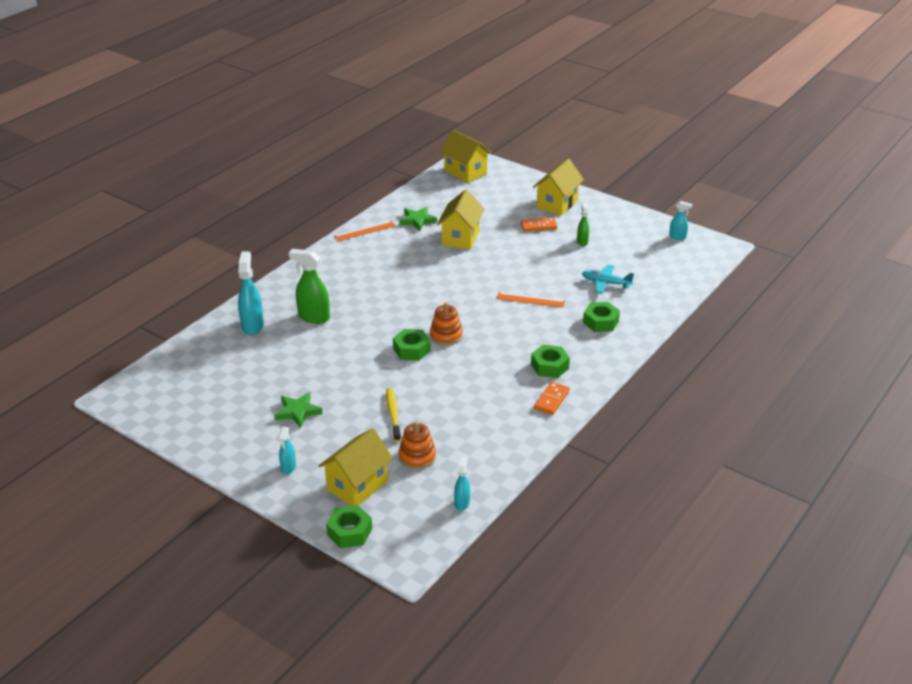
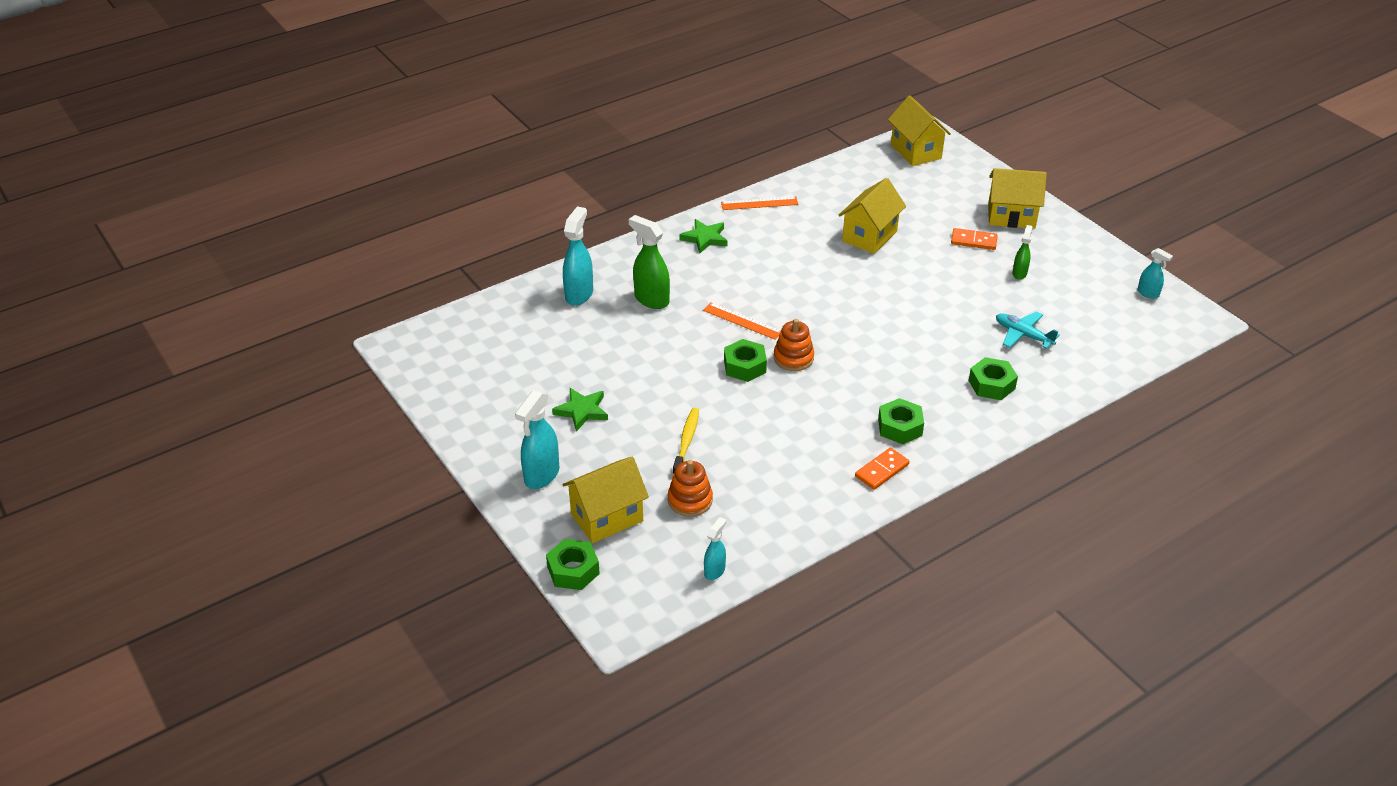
camera: 20 degrees right, 5 degrees up
(288, 468) = (541, 475): turquoise spray bottle -> turquoise spray bottle, size x1.77
(417, 220) = (827, 203): green star -> green star (705, 238)
(530, 299) = (917, 335): orange ruler -> orange ruler (742, 321)
(557, 204) = (1011, 216): yellow house -> yellow house turned 45 degrees clockwise

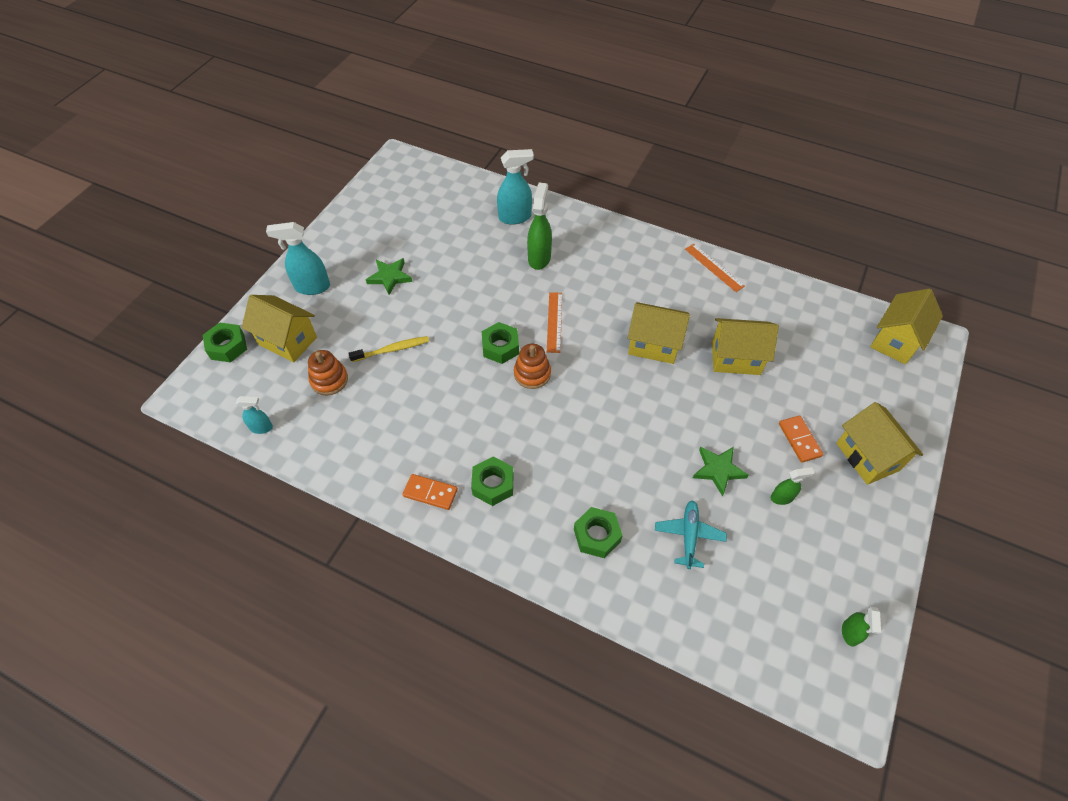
camera: 60 degrees right, 15 degrees up
(705, 238) = (639, 255): green star -> green star (718, 470)
(819, 274) = (653, 345): none -> yellow house
(1148, 293) = (850, 633): turquoise spray bottle -> green spray bottle

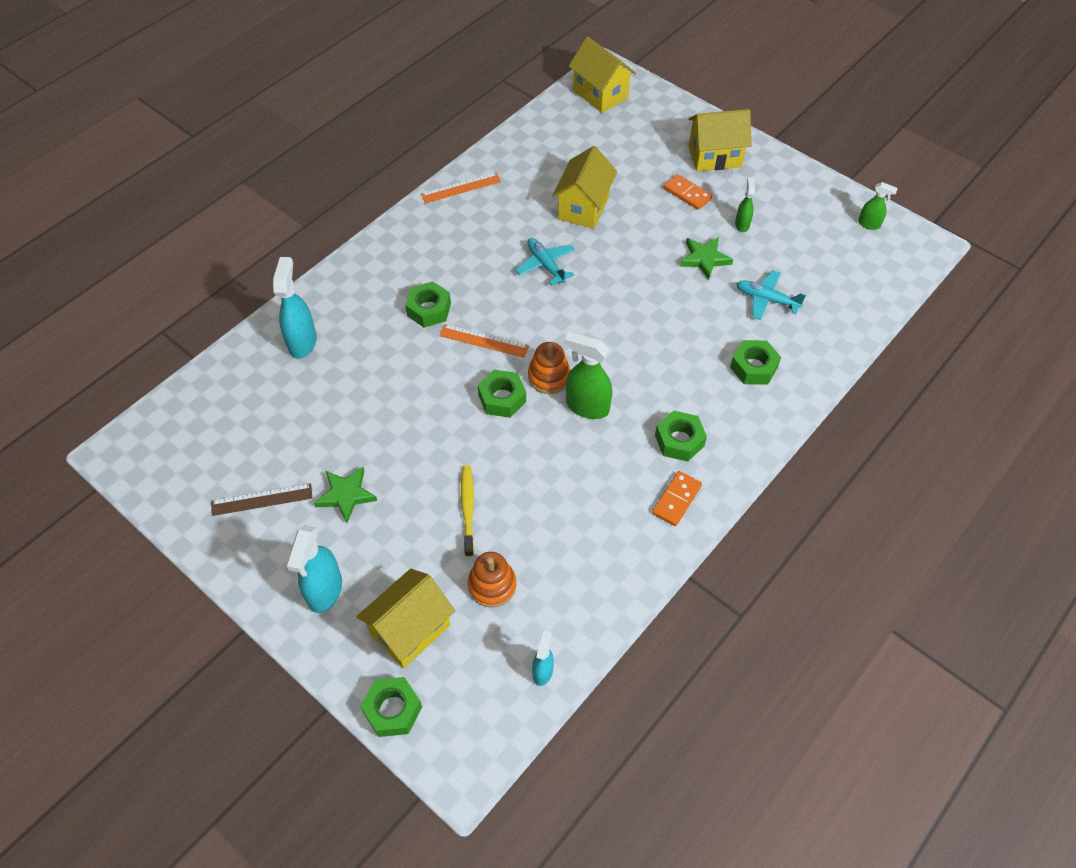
camera: 75 degrees left, 0 degrees up
(377, 235) = (262, 499): none -> brown ruler
(539, 258) = (381, 333): green spray bottle -> green spray bottle (587, 406)
(573, 280) = (429, 309): none -> green nut
(653, 345) = (545, 265): yellow house -> turquoise plane
(799, 440) = (687, 194): orange domino -> orange domino turned 45 degrees clockwise

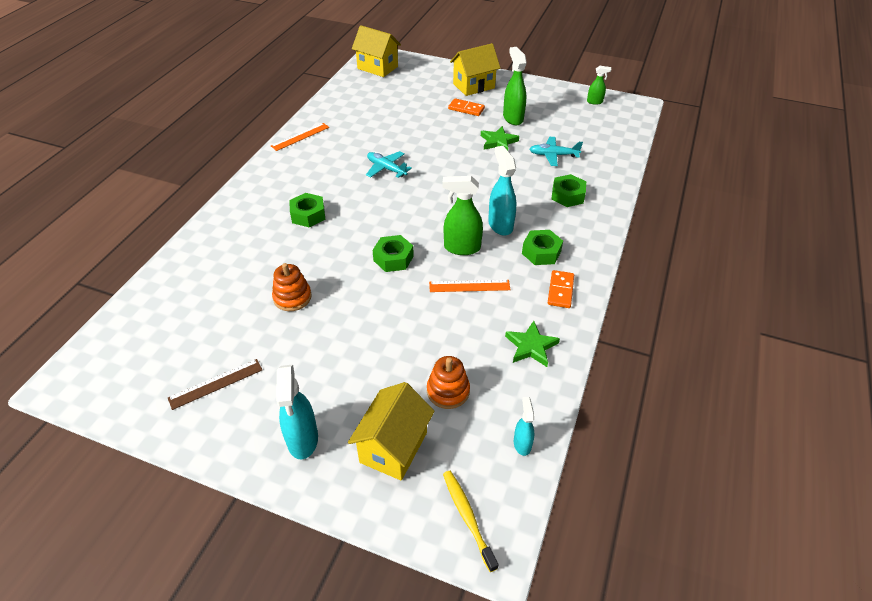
camera: 20 degrees left, 10 degrees down
(302, 342) = (210, 260): turquoise spray bottle -> turquoise spray bottle (500, 225)
(346, 495) = (292, 359): green star -> green star (531, 346)
(392, 710) = (406, 519): green nut -> none
(468, 509) = (401, 341): yellow toothbrush -> yellow toothbrush (467, 517)
(484, 340) = (361, 225): orange ruler -> orange ruler (469, 286)
(549, 377) = (423, 236): orange stacking toy -> orange stacking toy (292, 297)
(583, 208) = (397, 130): yellow house -> none
(742, 224) = (513, 118): green spray bottle -> green spray bottle, size x1.77

